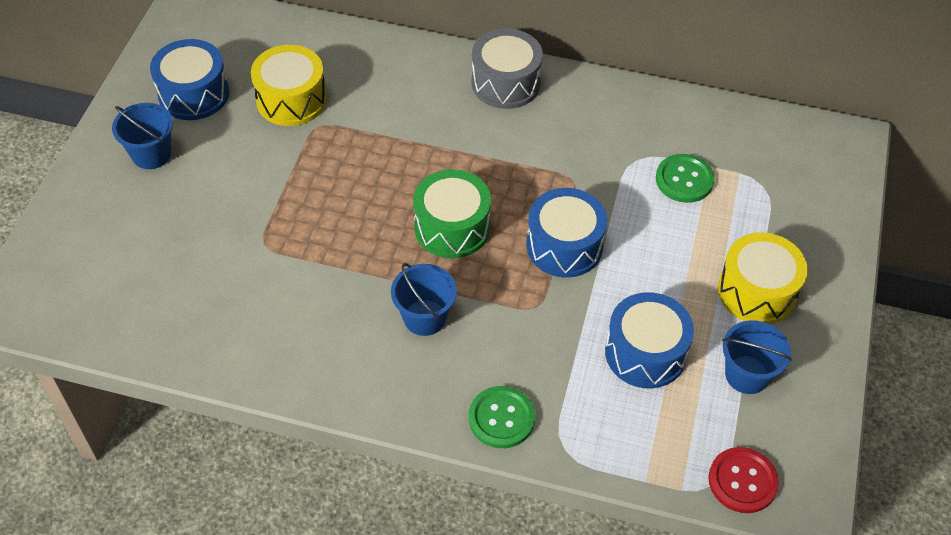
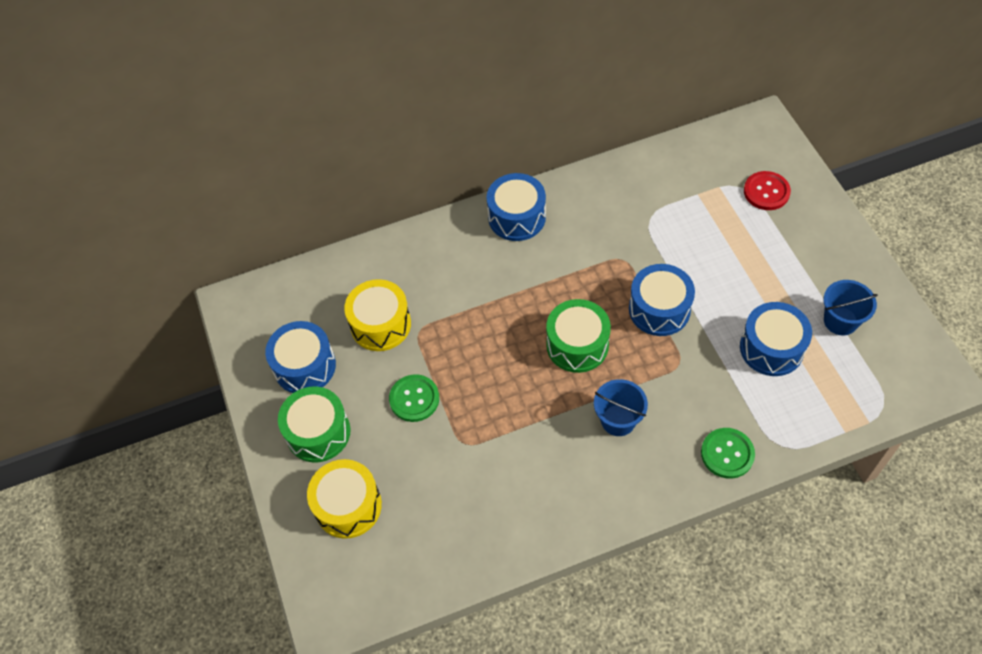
camera: 30 degrees left, 5 degrees up
(151, 154) = (318, 432): blue bucket -> green drum
(506, 83) = (517, 217): grey drum -> blue drum
(684, 180) = (691, 213): green button -> green button (414, 399)
(742, 481) = (897, 391): red button -> red button (766, 192)
(757, 291) = (798, 261): yellow drum -> yellow drum (348, 506)

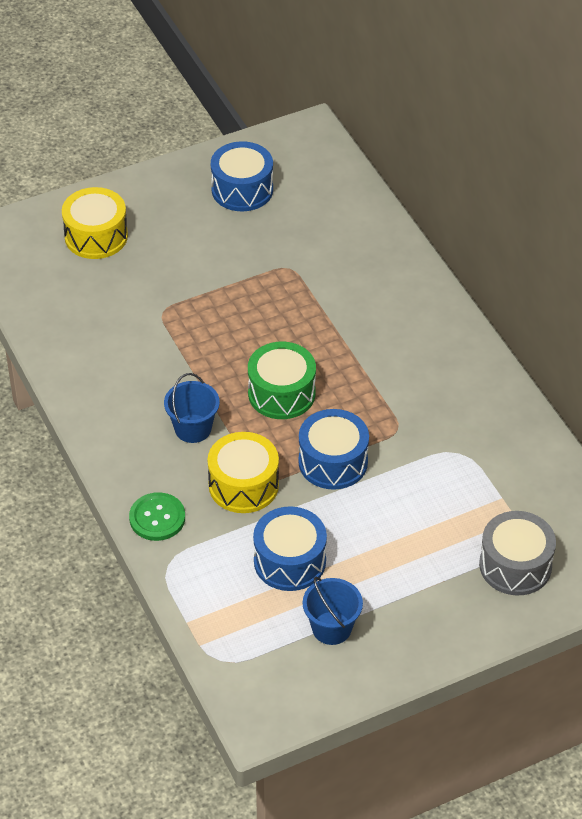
camera: 80 degrees right, 10 degrees down
(318, 432) = (171, 207): green drum -> none
(380, 324) = (294, 239): yellow drum -> yellow drum (243, 485)
(414, 399) = (210, 271): green button -> none
(517, 217) = (445, 336): blue drum -> none
(766, 192) = (515, 565): red button -> grey drum

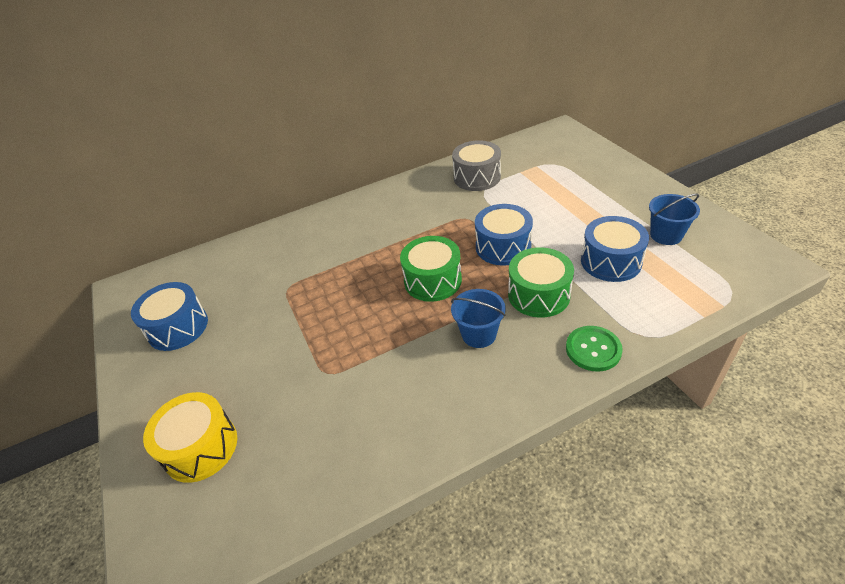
camera: 85 degrees left, 5 degrees down
(243, 485) = (538, 295): yellow drum -> green drum
(515, 565) = (575, 164): grey drum -> grey drum (477, 177)

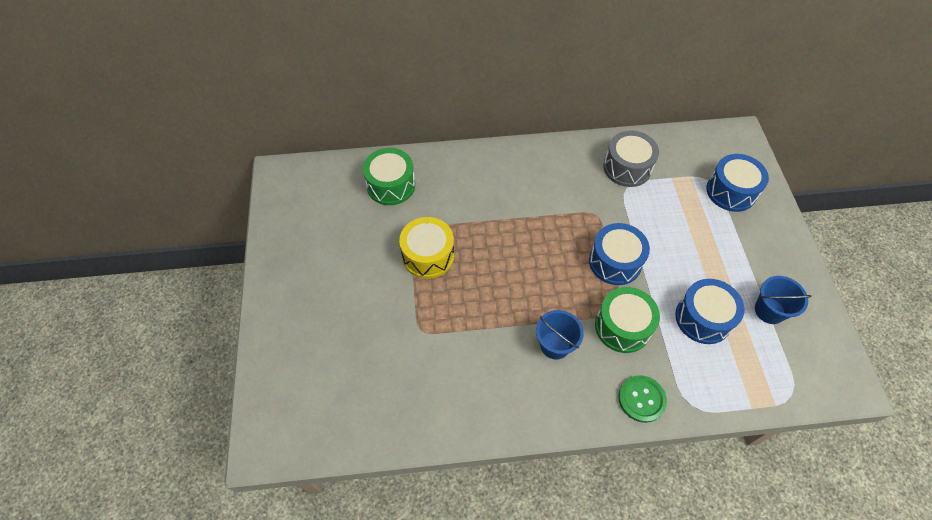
camera: 15 degrees right, 15 degrees up
(178, 327) = (316, 235): blue drum -> blue drum (731, 191)
(200, 447) = (311, 356): yellow drum -> yellow drum (428, 255)
(432, 280) = (538, 273): green drum -> green drum (391, 185)

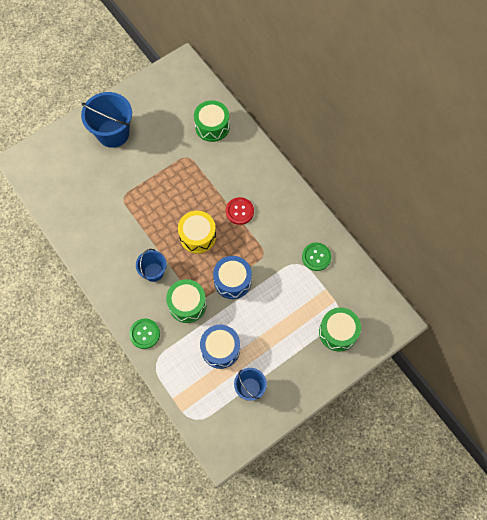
camera: 60 degrees right, 10 degrees up
(315, 297) = (113, 133): none -> blue bucket
(428, 255) = (174, 174): yellow drum -> yellow drum (197, 236)
(525, 211) = (239, 211): none -> red button
(627, 168) = (316, 257): grey drum -> green button
(731, 191) = (338, 332): blue drum -> green drum

